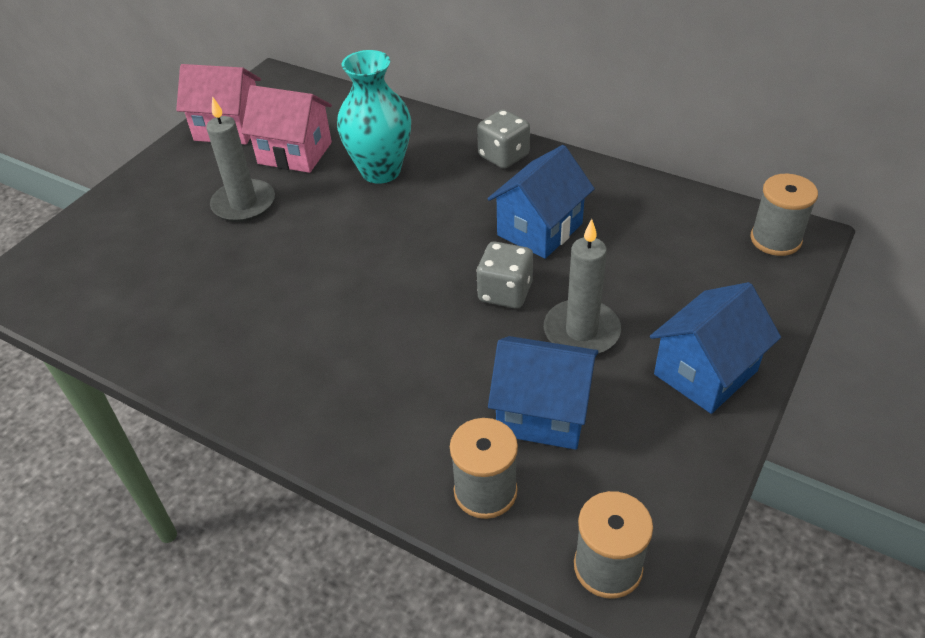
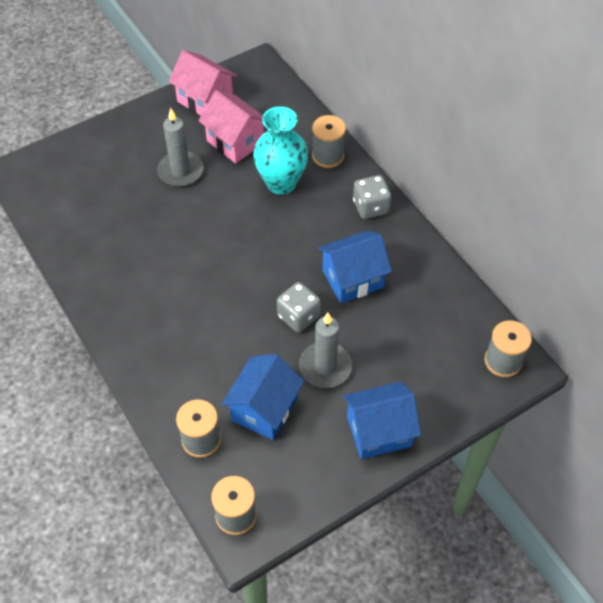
camera: 25 degrees right, 10 degrees up
(416, 128) = (328, 156): none -> grey spool
(543, 413) = (264, 409): blue house -> blue house turned 75 degrees clockwise

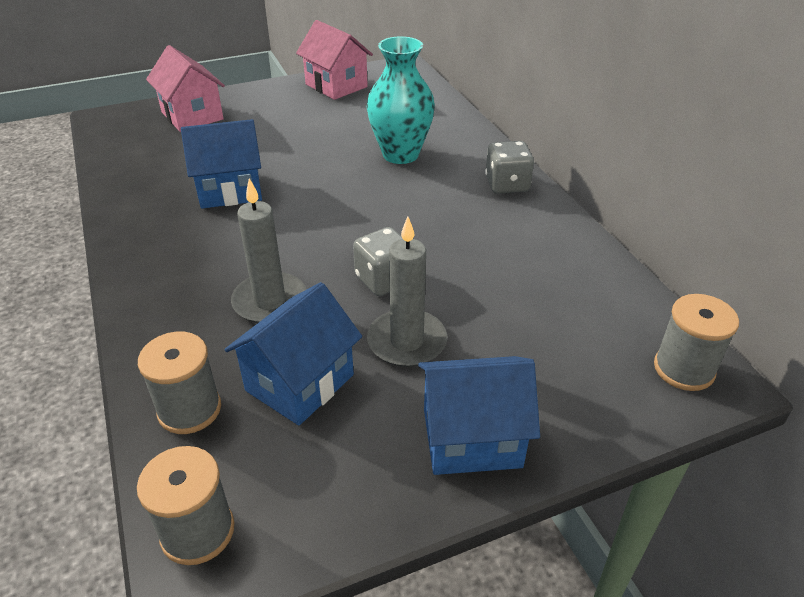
camera: 10 degrees right, 15 degrees down
(180, 171) = (286, 134): grey candle -> grey candle (270, 301)
(235, 142) = (358, 118): pink house -> pink house (192, 116)
(328, 156) = (463, 138): grey spool -> none
(352, 279) = (469, 250): blue house -> blue house (230, 190)

